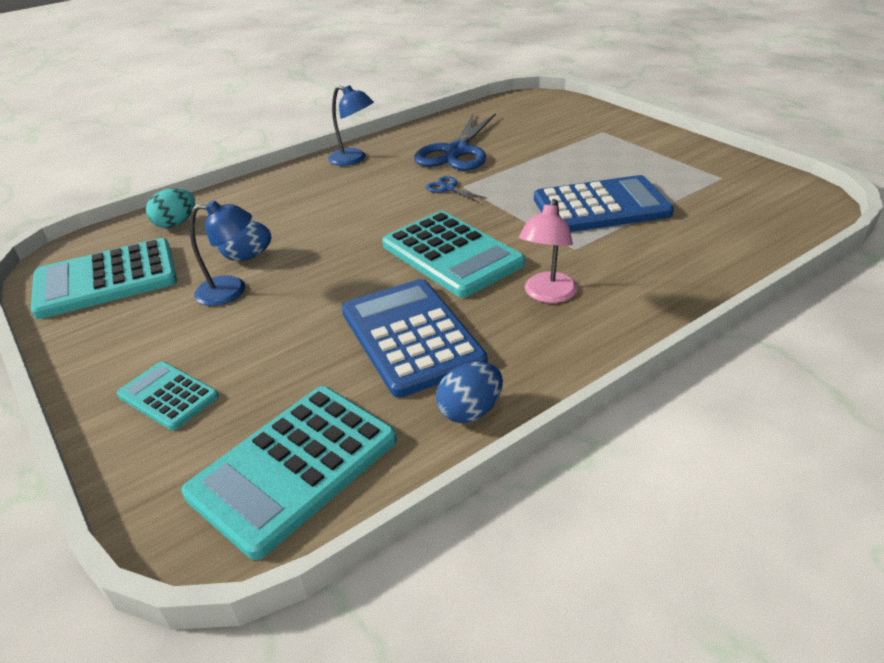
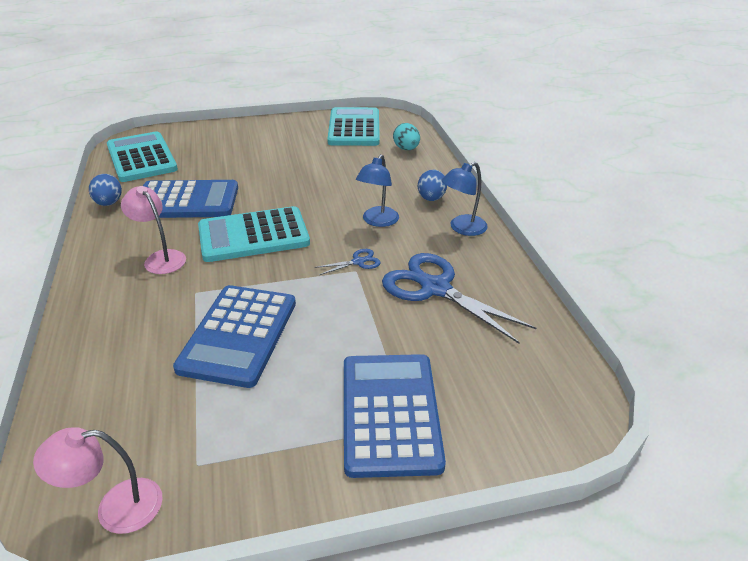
camera: 110 degrees right, 0 degrees up
(168, 396) = (227, 137): turquoise calculator -> none
(231, 291) = (300, 158): blue lamp -> blue lamp (377, 221)
(248, 257) = (334, 166): blue egg -> blue egg (431, 198)
(601, 138) = (390, 413): none -> blue calculator
(785, 189) = (116, 508): none -> pink lamp

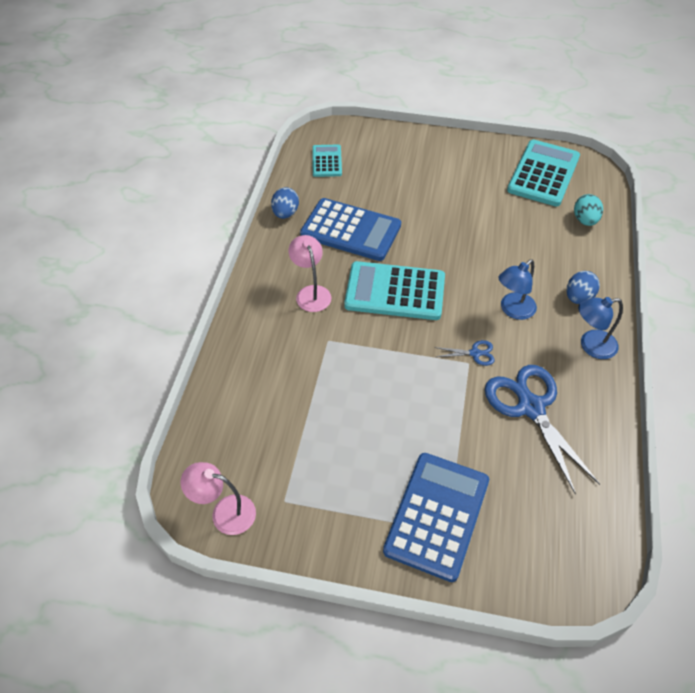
camera: 25 degrees right, 15 degrees up
(141, 158) = (327, 161): turquoise calculator -> turquoise calculator, size x0.55
(238, 335) = (348, 397): blue calculator -> none

